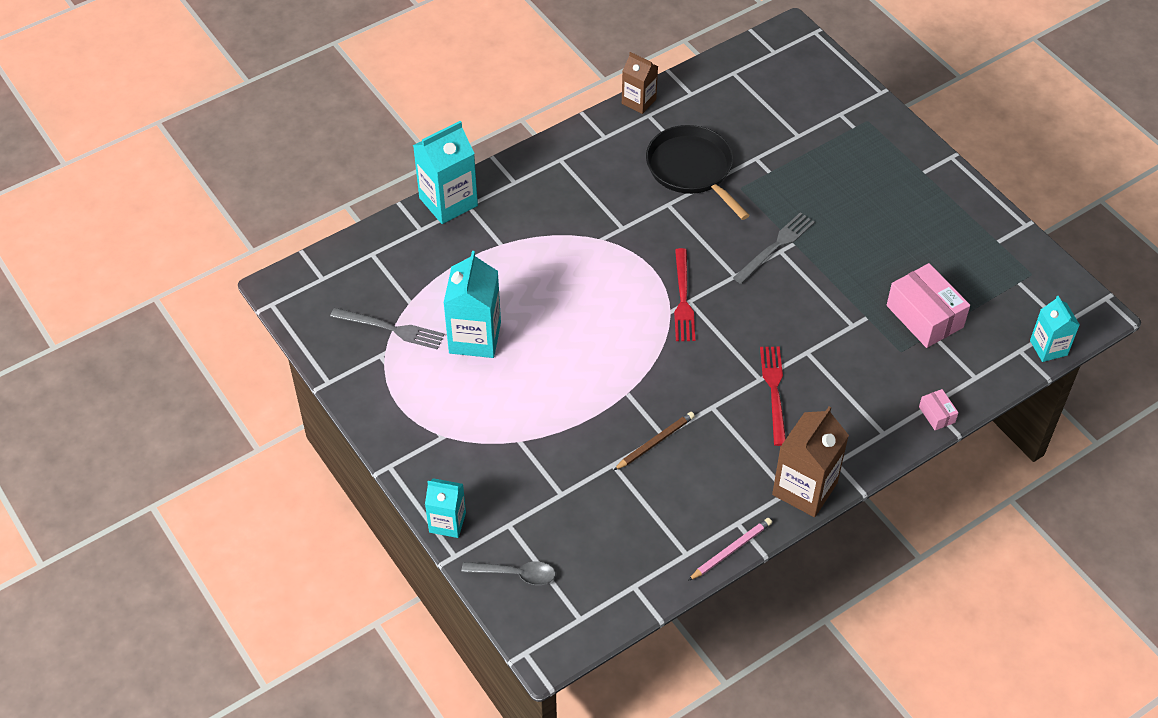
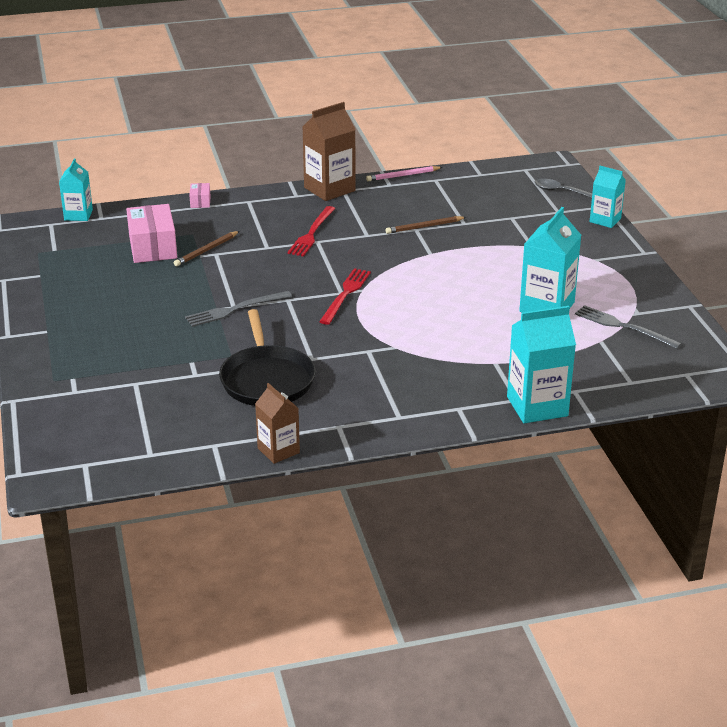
camera: 160 degrees left, 20 degrees down
(865, 327) = (206, 250): none -> brown pencil

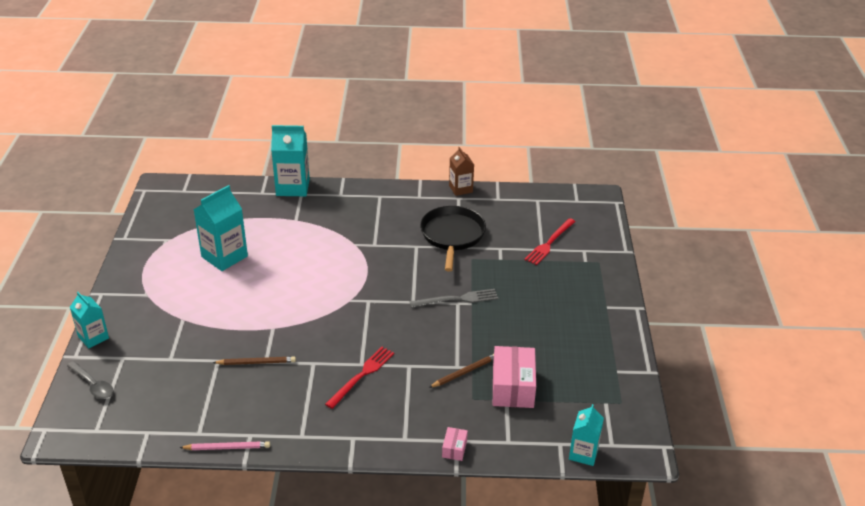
camera: 165 degrees left, 5 degrees up
(329, 189) = (315, 441): brown carton -> none
(345, 294) = (366, 297): red fork -> red fork (549, 243)
(623, 327) = (187, 230): grey fork -> none

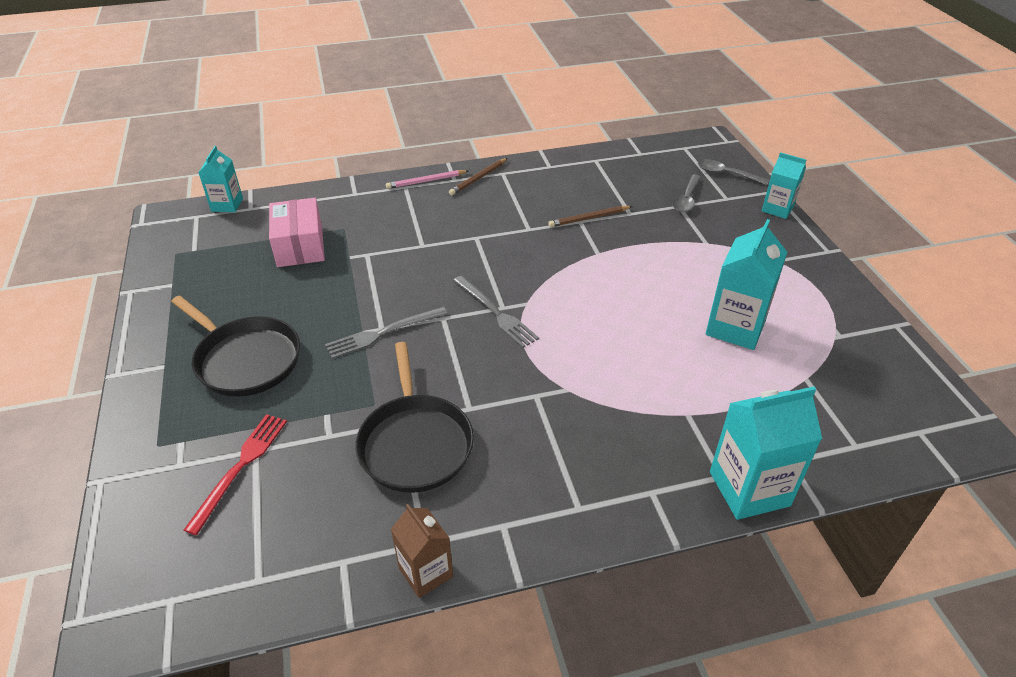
camera: 165 degrees right, 5 degrees up
(157, 364) = (686, 199): none -> grey spoon
(227, 448) = (562, 155): pink pencil -> pink pencil (426, 181)
(362, 375) = (470, 227): red fork -> none
(375, 297) = (496, 313): none -> grey fork
(454, 449) = (355, 188): pink box -> none
(464, 372) = (357, 250): brown pencil -> brown pencil (478, 178)
(552, 300) = (245, 359): none -> black pan

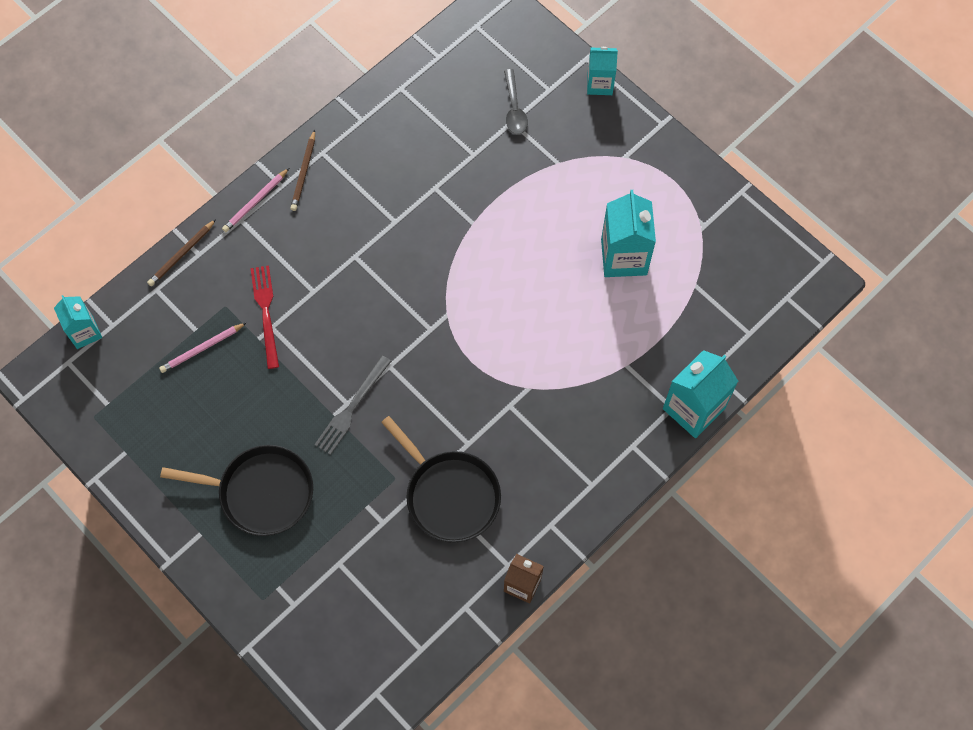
camera: 30 degrees left, 25 degrees up
(240, 467) = (340, 582): red fork -> red fork (266, 312)
(300, 246) = (202, 348): pink box -> pink pencil
(496, 313) = (428, 338): grey fork -> none
(589, 218) = (440, 180): brown pencil -> brown pencil (182, 254)
(727, 174) = (534, 51): grey spoon -> none

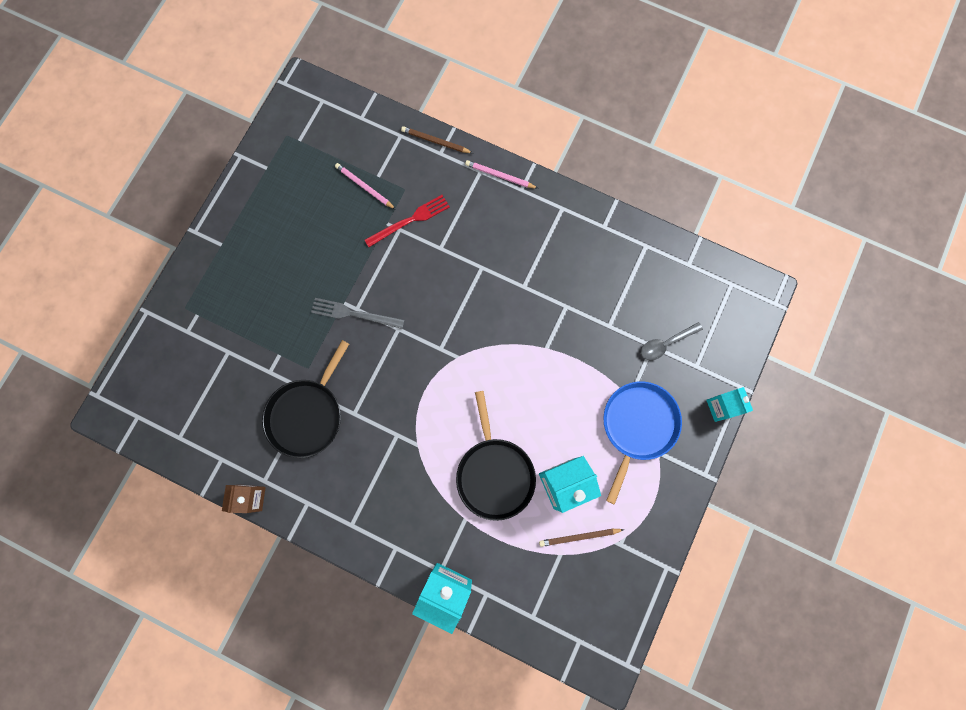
camera: 70 degrees right, 10 degrees up
(85, 332) = (349, 102): turquoise carton -> none
(261, 492) = (265, 274): black pan -> black pan (494, 473)
(304, 172) = (539, 201): brown pencil -> brown pencil (579, 536)
(590, 166) = (637, 426): none -> blue pan

